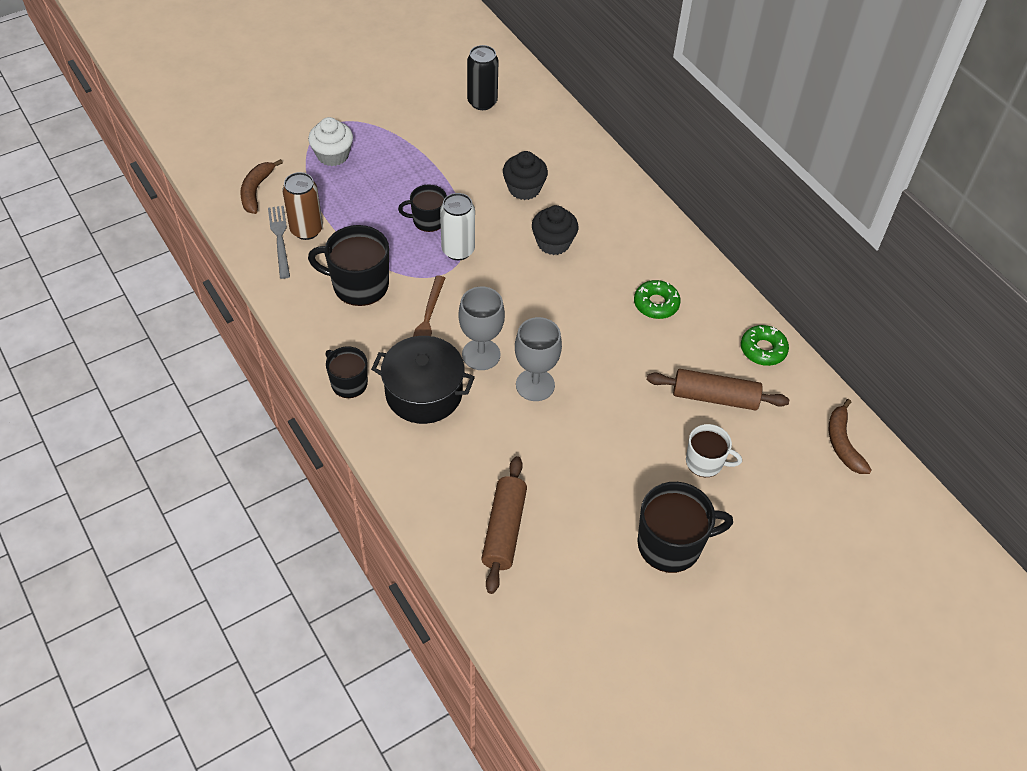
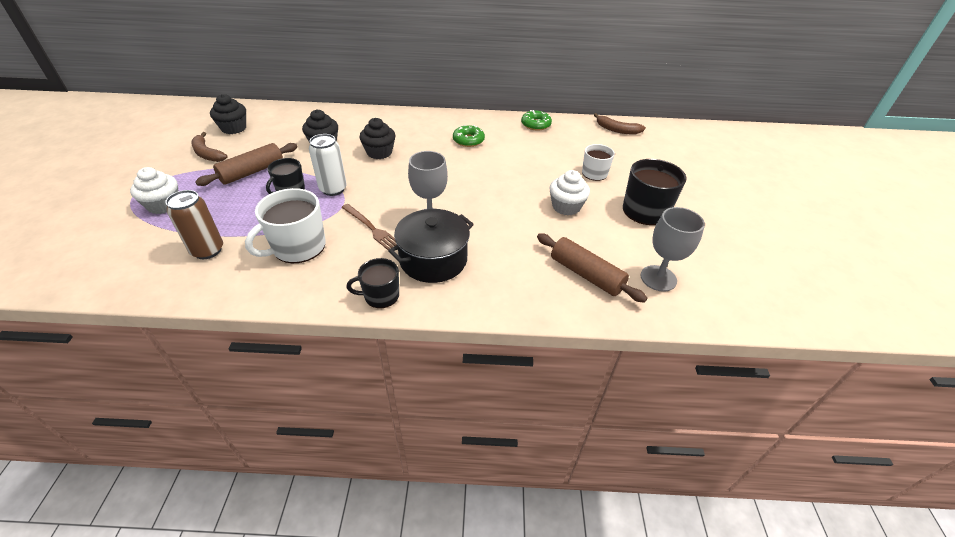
camera: 55 degrees left, 10 degrees down
(256, 191) = (125, 260): brown banana -> brown banana (207, 154)
(280, 239) = (193, 269): grey fork -> none
(359, 285) = (298, 247): black mug -> white mug
(482, 102) = (234, 128): black can -> black cupcake
(535, 385) = (479, 207): grey goblet -> grey goblet (658, 278)
(607, 462) = (566, 207): none -> white cupcake
(715, 397) = (553, 151): brown rolling pin -> brown rolling pin (252, 172)

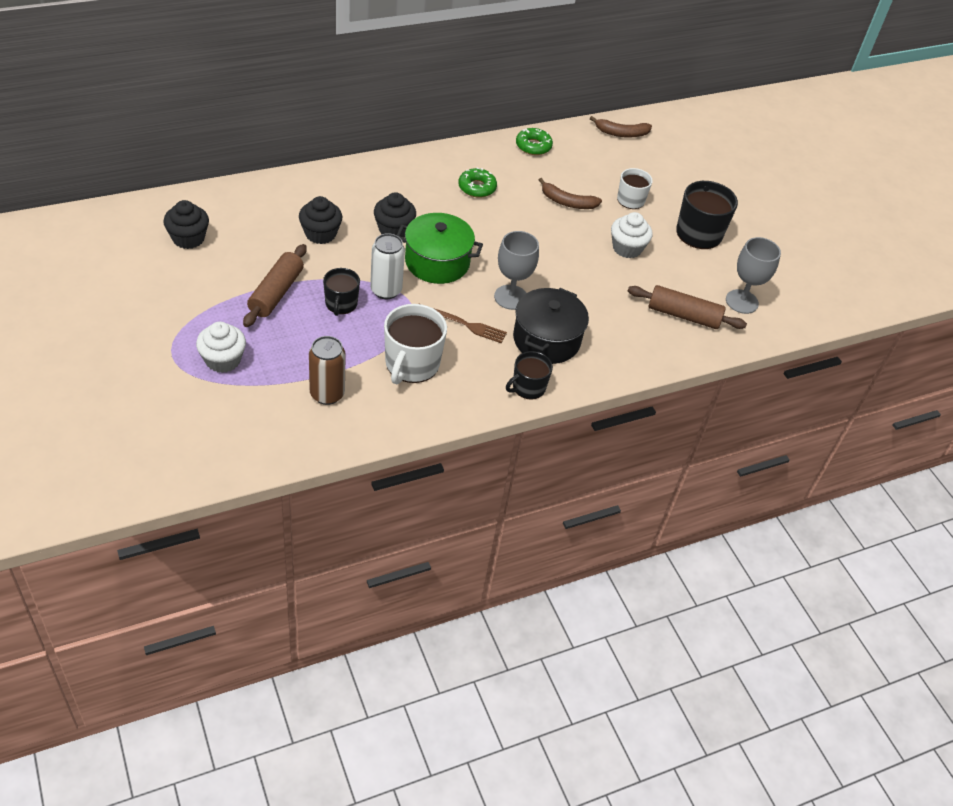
camera: 30 degrees left, 5 degrees up
(207, 154) = (197, 283): brown banana -> brown banana (567, 202)
(392, 180) = (437, 262): none -> green pot

